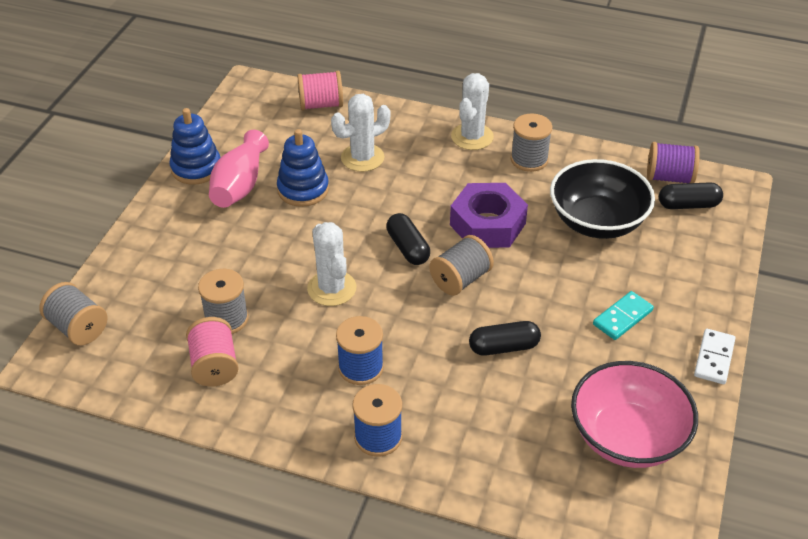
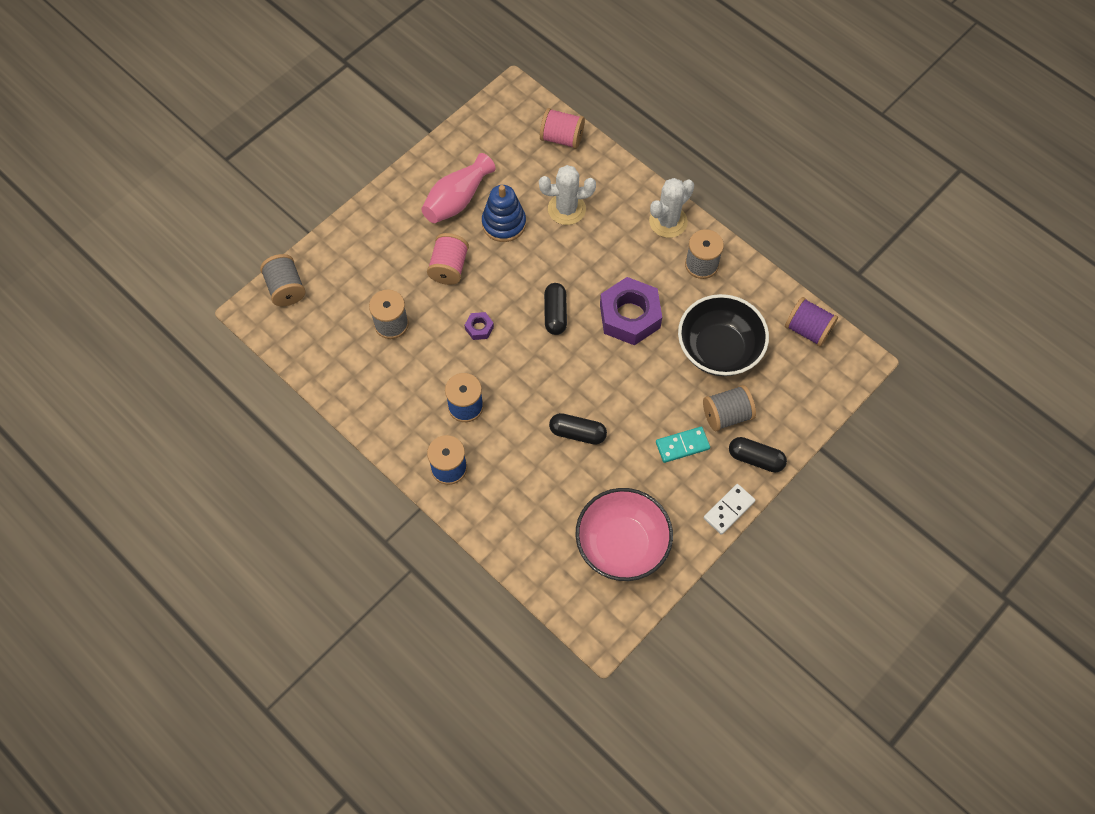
camera: 25 degrees right, 20 degrees up
(196, 168) = (432, 169): blue stacking toy -> none
(214, 365) = (365, 361): pink spool -> pink spool (449, 267)
(332, 288) = (479, 328): white cactus -> purple nut
(460, 279) = (579, 359): grey spool -> grey spool (727, 415)
(688, 205) = (805, 363): black capsule -> black capsule (755, 458)

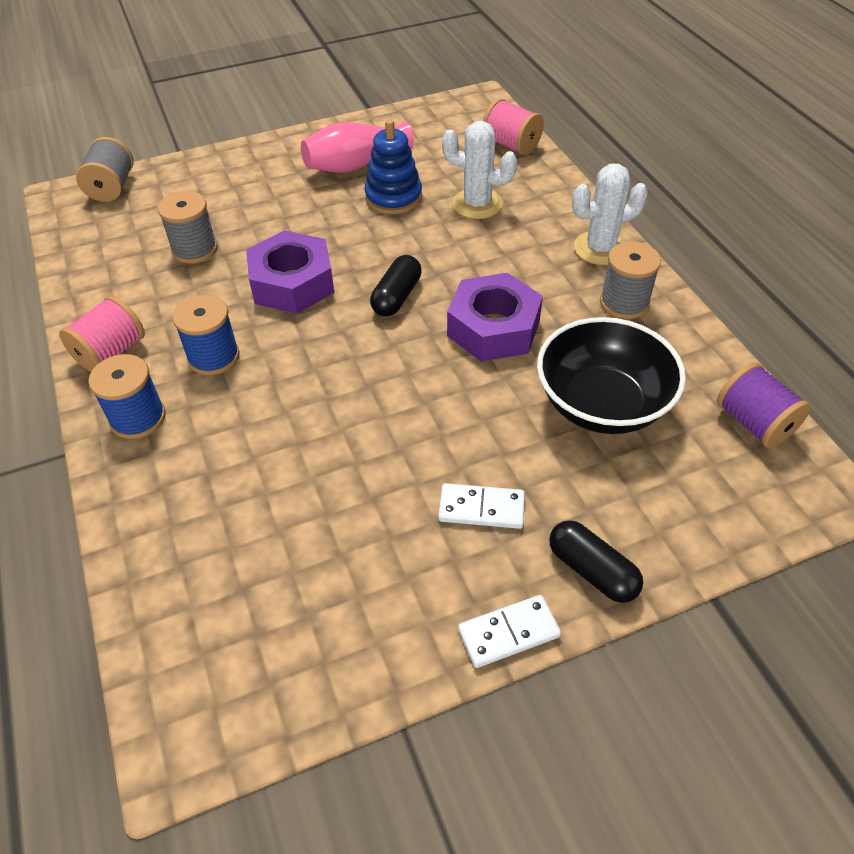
camera: 25 degrees right, 15 degrees down
(449, 267) = (301, 218): pink spool -> pink spool (111, 352)
(479, 328) = (292, 283): purple nut -> purple nut, size x2.28
(577, 433) = (337, 438): black capsule -> none
(622, 544) = (304, 616): pink bowl -> none
(682, 445) = (481, 508): turquoise domino -> white domino
(727, 415) = (573, 491): grey spool -> none

